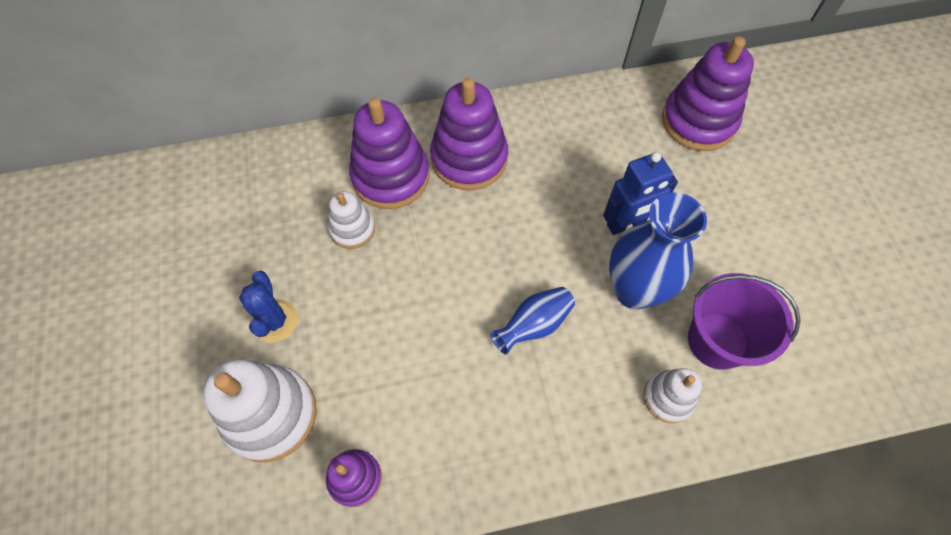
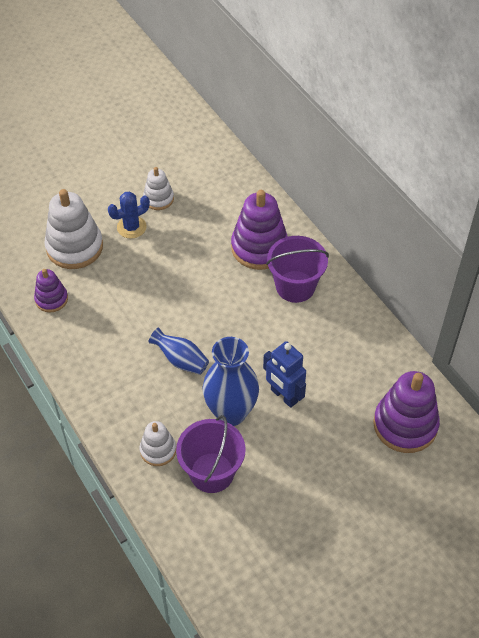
camera: 70 degrees right, 10 degrees down
(352, 229) = (210, 242): white stacking toy -> white stacking toy (158, 199)
(469, 158) = (295, 286): purple stacking toy -> purple bucket

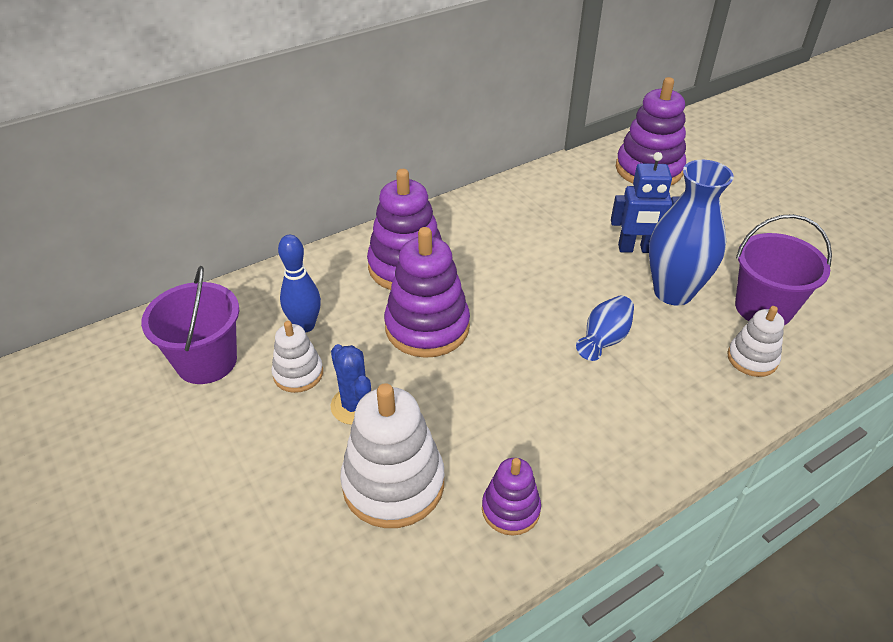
camera: 90 degrees left, 10 degrees down
(196, 260) = (427, 327): none -> purple stacking toy
(200, 198) = (305, 325): none -> blue bowling pin
(284, 396) = (636, 249): blue robot -> blue robot turned 45 degrees clockwise
(295, 286) = (472, 237): purple bucket -> purple bucket (206, 361)

